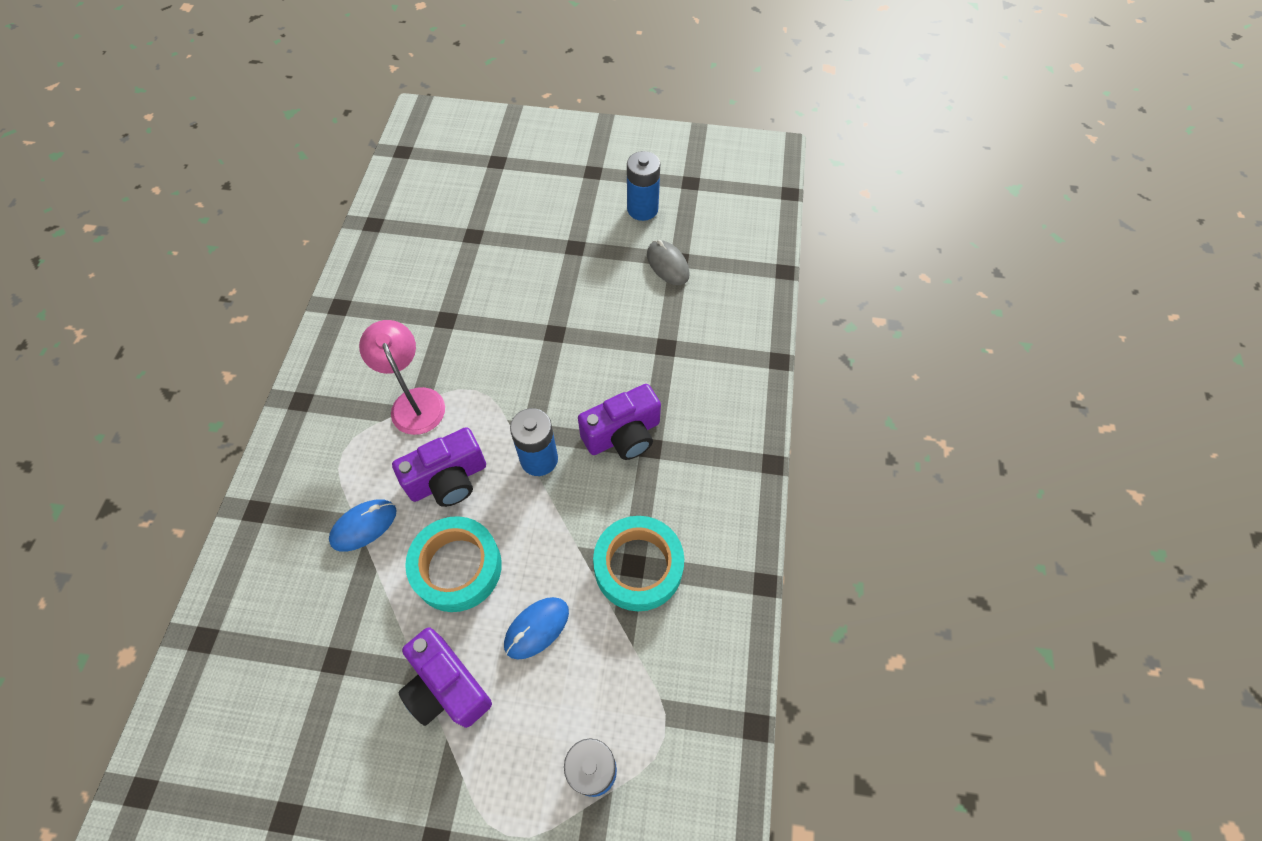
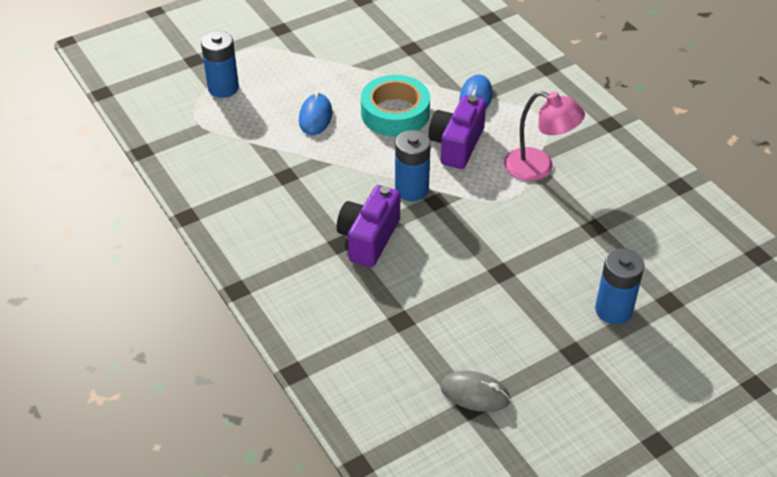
camera: 140 degrees right, 15 degrees down
(447, 687) = (338, 71): purple camera -> none
(638, 567) = (282, 176): turquoise tape -> none
(642, 209) = (561, 436): blue battery -> blue battery (613, 310)

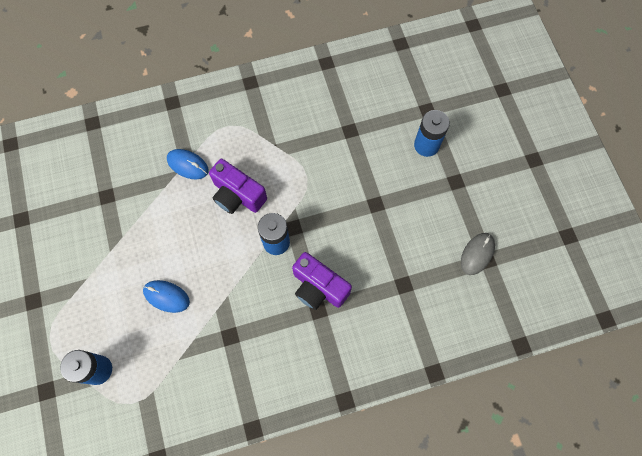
camera: 75 degrees left, 25 degrees up
(395, 113) = (184, 231): turquoise tape -> none
(538, 168) = (281, 146): pink lamp -> none

